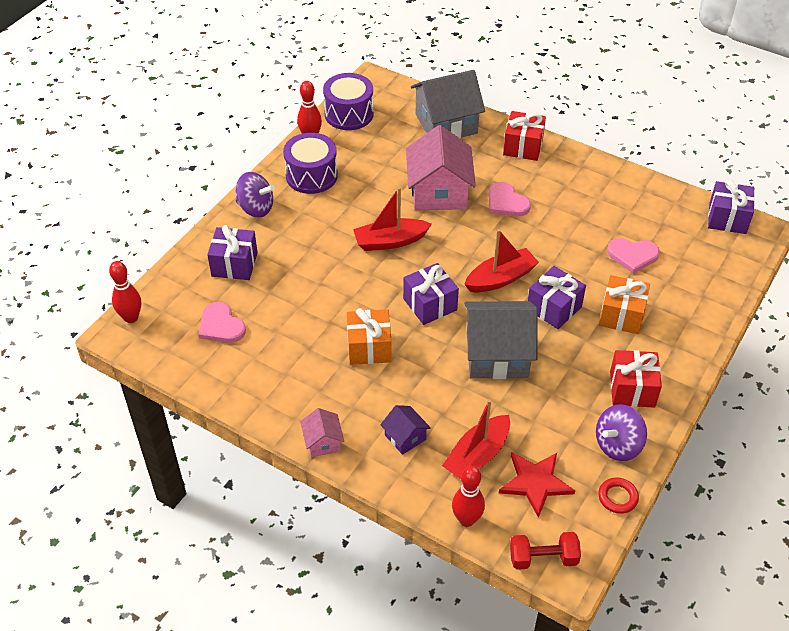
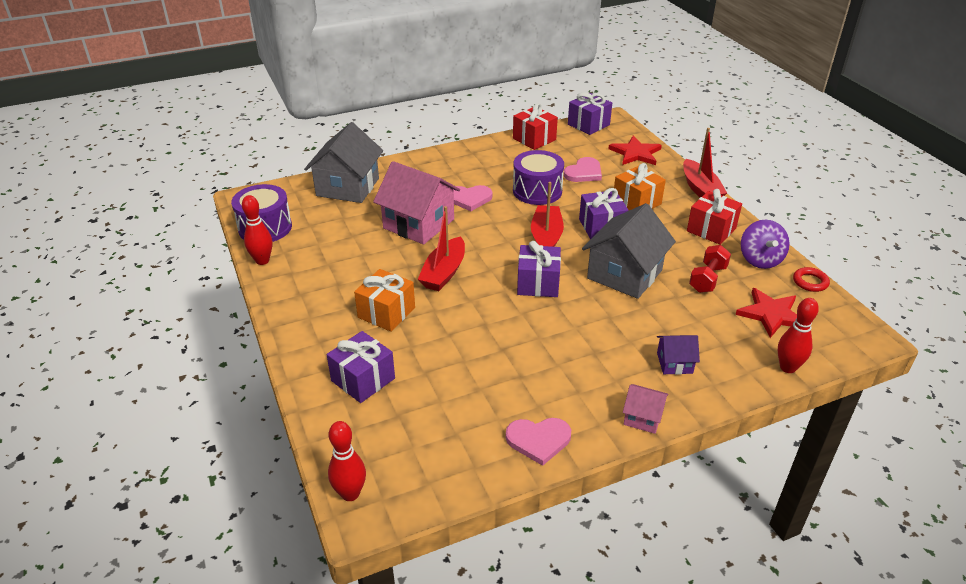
camera: 55 degrees left, 10 degrees down
(221, 325) = (434, 425): pink heart -> pink heart (538, 440)
(256, 208) = (306, 333): purple spinning top -> none
(311, 176) = (310, 281): purple drum -> purple drum (537, 191)
(369, 347) = (554, 339): orange gift -> orange gift (386, 313)
(477, 456) = (723, 331): red boat -> red boat (700, 189)
(523, 146) = (420, 166): red gift -> red gift (534, 139)
(543, 558) = (850, 344): red dumbbell -> red dumbbell (708, 279)
(712, 277) = (635, 153): none -> red star

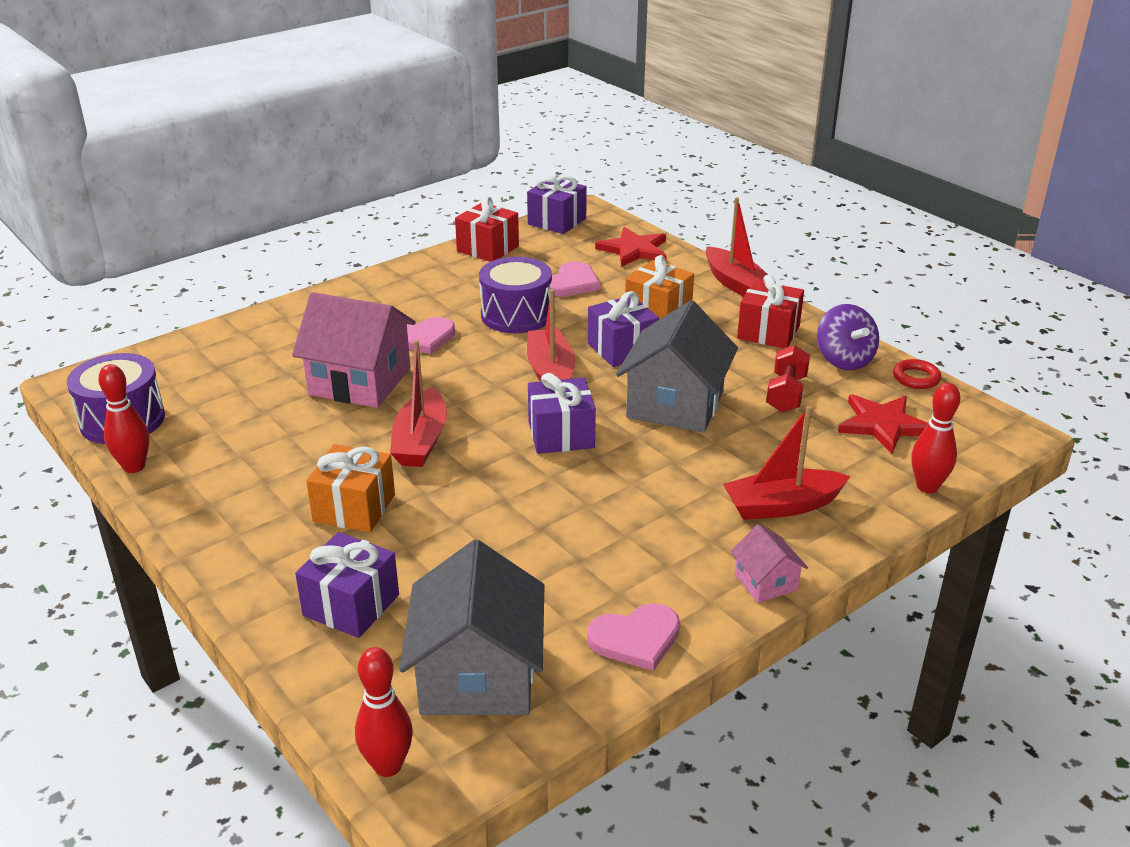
camera: 15 degrees left, 5 degrees down
(347, 187) = (234, 346): grey house -> grey house (477, 675)
(643, 417) = (766, 582): pink house -> pink house turned 60 degrees clockwise
(674, 363) = (782, 506): purple house -> red boat

